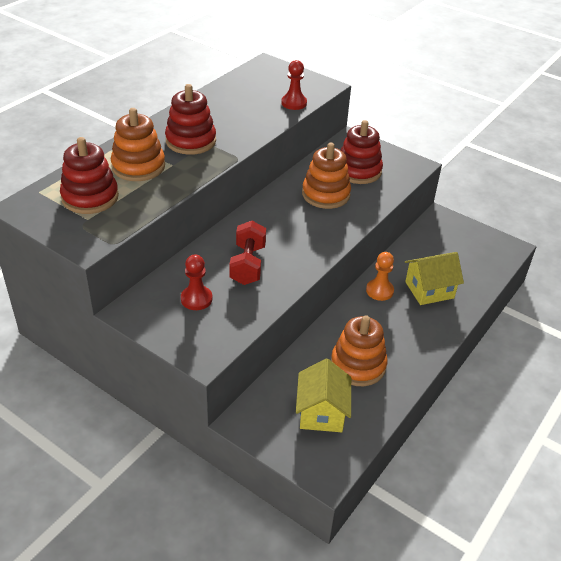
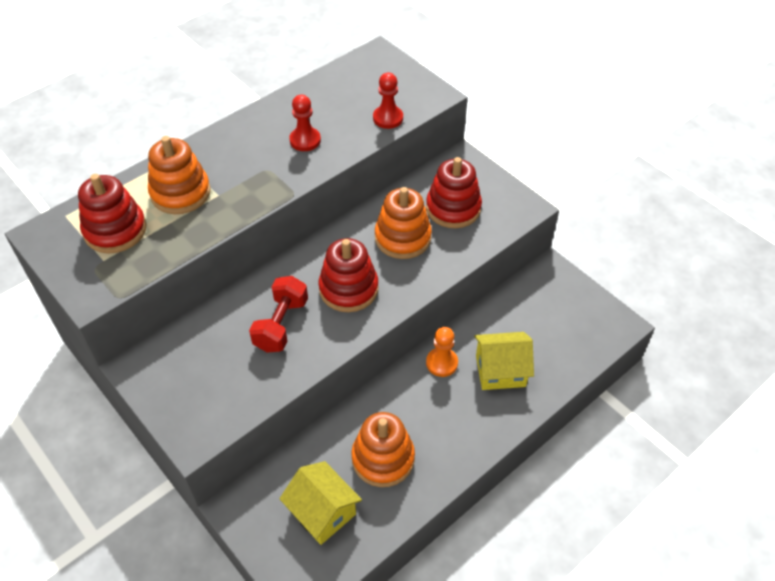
camera: 15 degrees right, 10 degrees up
(191, 141) = (250, 162): red stacking toy -> red stacking toy (348, 289)
(196, 299) = (210, 362): red pawn -> red pawn (305, 140)
(321, 412) = (322, 512): yellow house -> yellow house turned 60 degrees counterclockwise

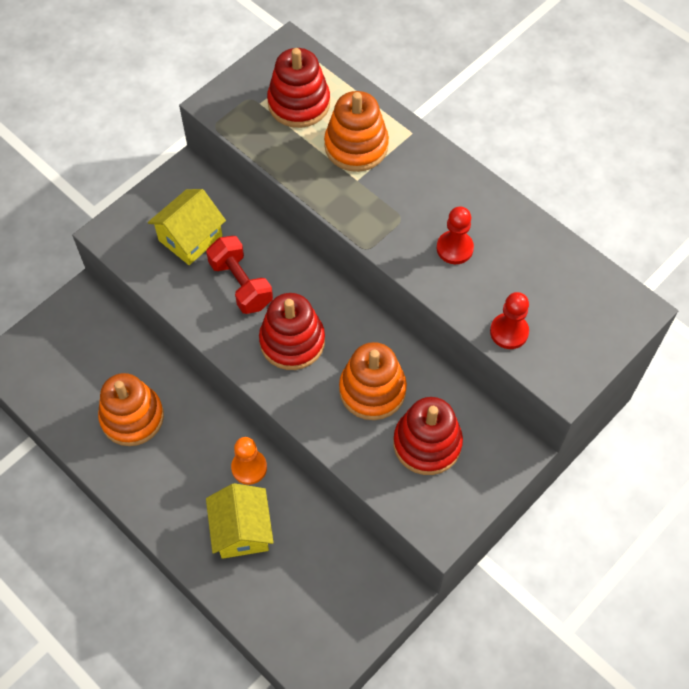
camera: 85 degrees right, 10 degrees up
(281, 324) = (241, 284): red dumbbell -> red dumbbell turned 45 degrees clockwise
(322, 512) = (76, 369): yellow house -> yellow house (190, 238)

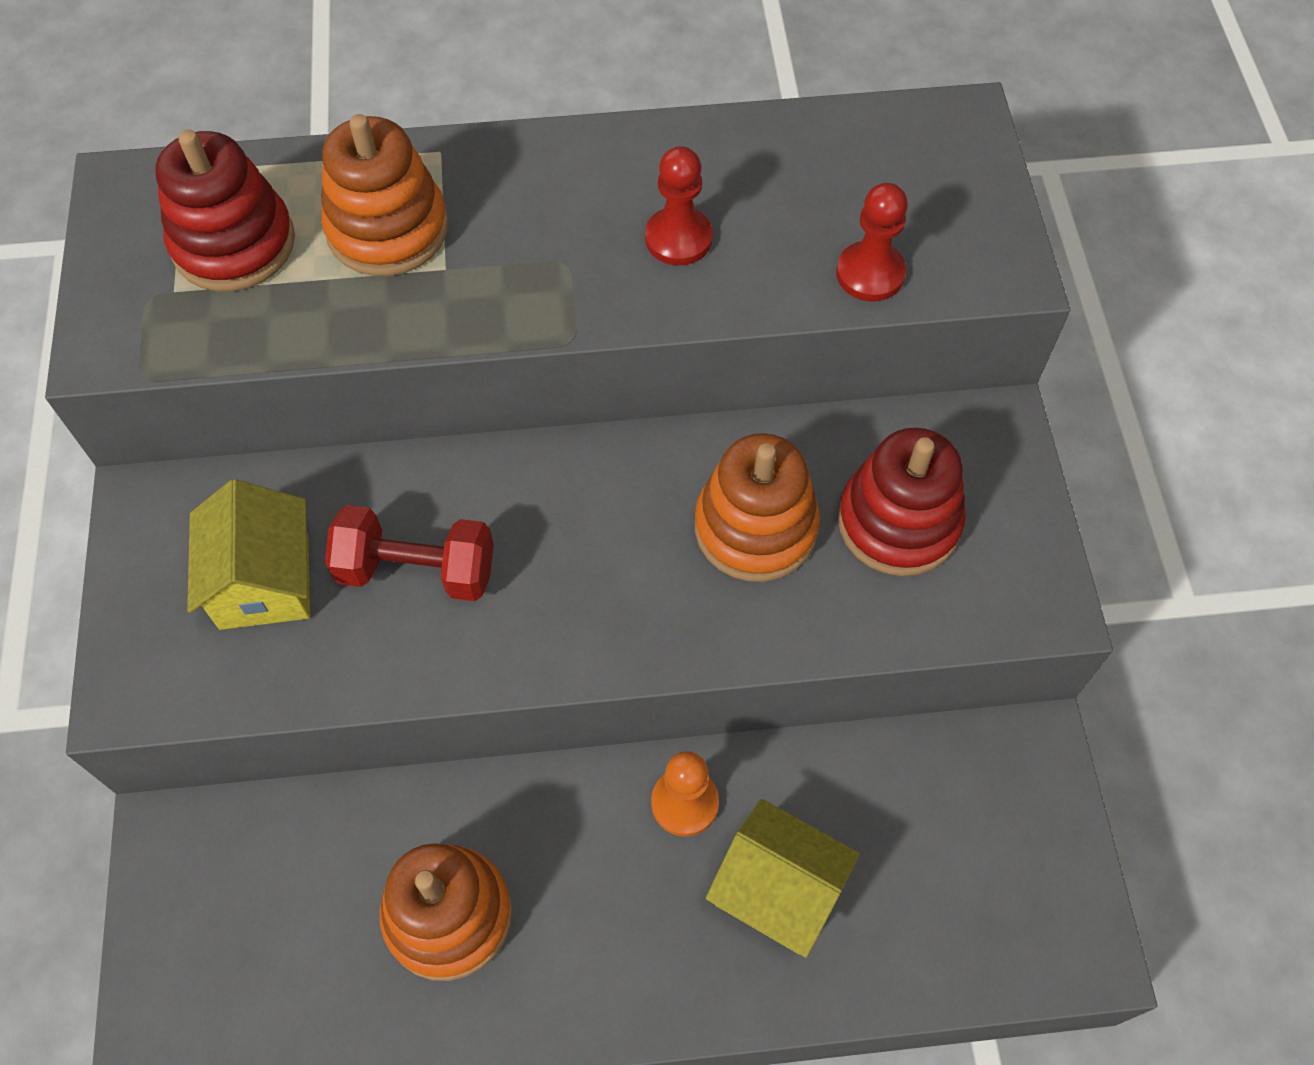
camera: 50 degrees left, 0 degrees up
(292, 341) = (580, 572): red stacking toy -> none

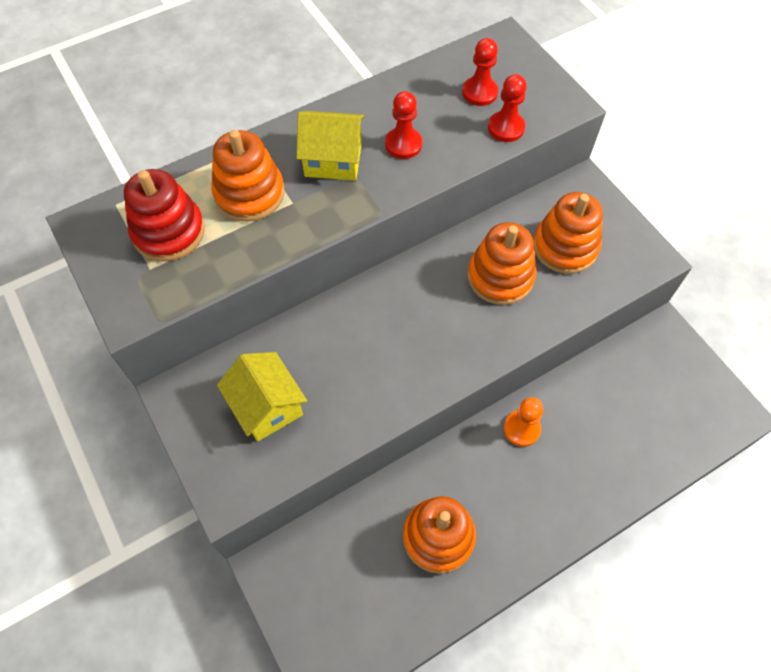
camera: 25 degrees left, 0 degrees up
(417, 570) = (345, 367): red dumbbell -> none
(777, 890) = (588, 450): yellow house -> yellow house (333, 160)
(861, 196) = (479, 92): none -> red pawn
(898, 522) = (565, 247): red stacking toy -> orange stacking toy

